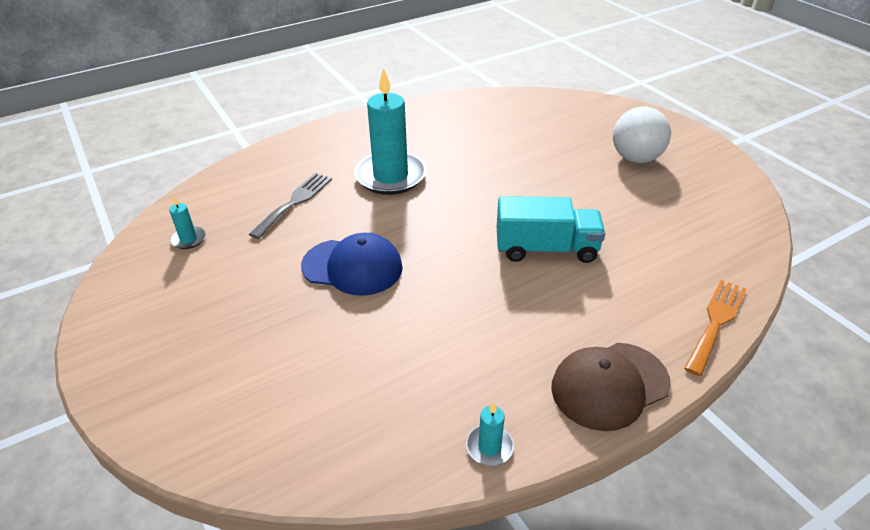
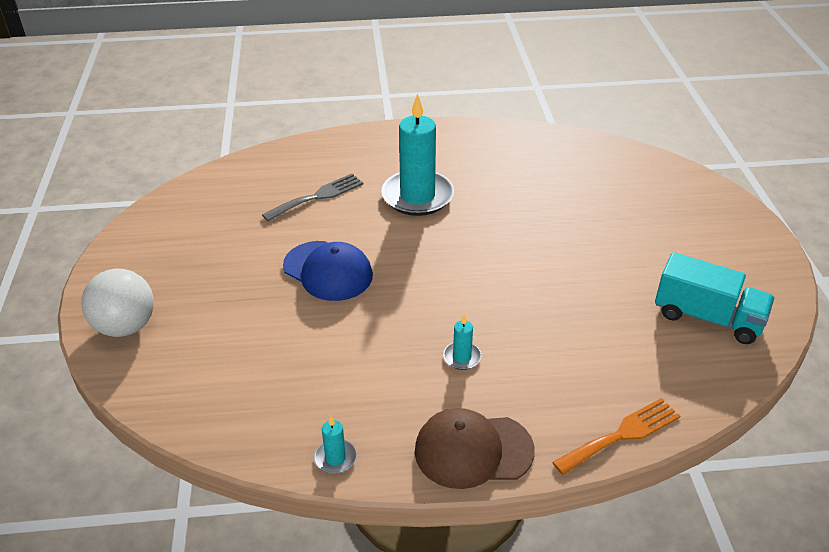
camera: 25 degrees right, 0 degrees up
(189, 239) = (214, 204): turquoise candle -> turquoise candle (462, 357)
(546, 249) = (511, 311): turquoise truck -> turquoise truck (707, 317)
(636, 158) = (679, 249): white ball -> white ball (126, 326)

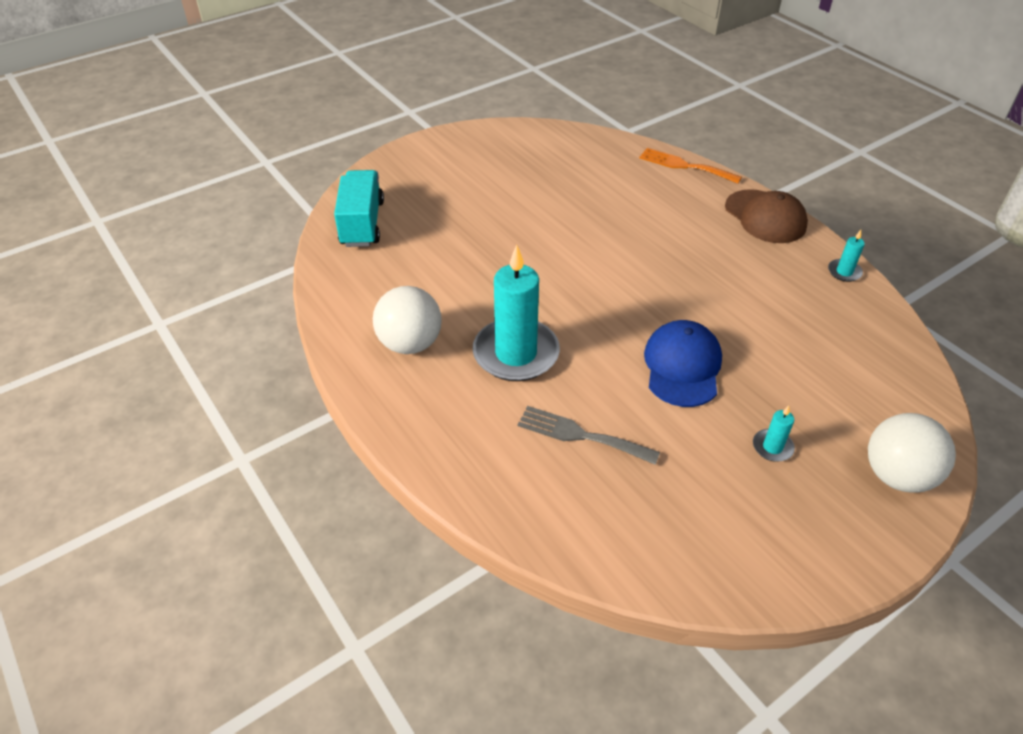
camera: 120 degrees left, 5 degrees up
(462, 357) = (695, 248): turquoise candle -> turquoise candle (772, 447)
(468, 155) = (410, 344): none -> white ball
(707, 317) = (540, 154): turquoise truck -> turquoise truck (362, 223)

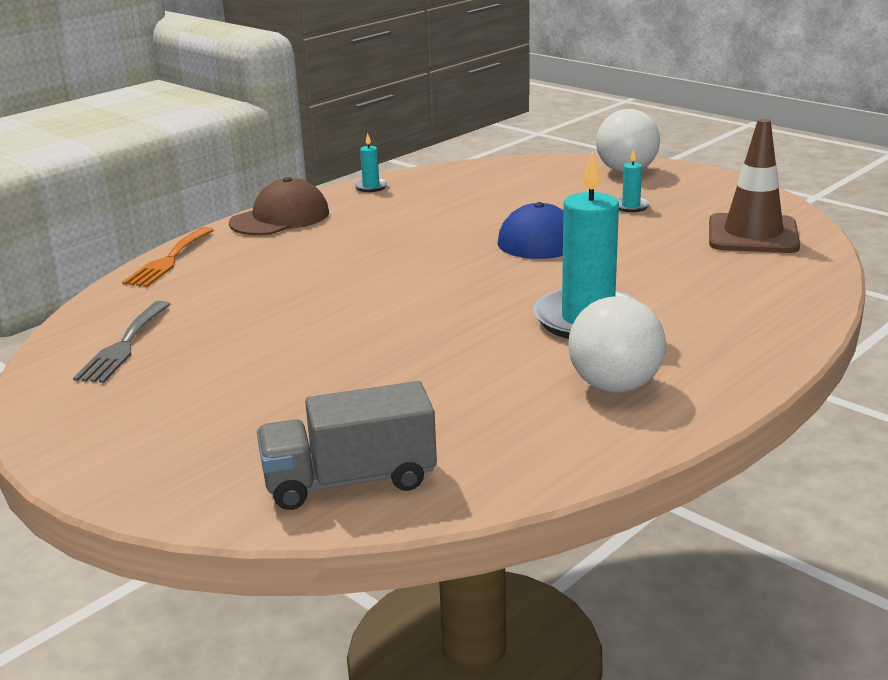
camera: 100 degrees left, 20 degrees down
(362, 223) = (349, 481): turquoise truck -> grey truck
(581, 435) = (683, 276): grey fork -> grey fork (124, 345)
(672, 525) = (753, 235): none -> brown traffic cone

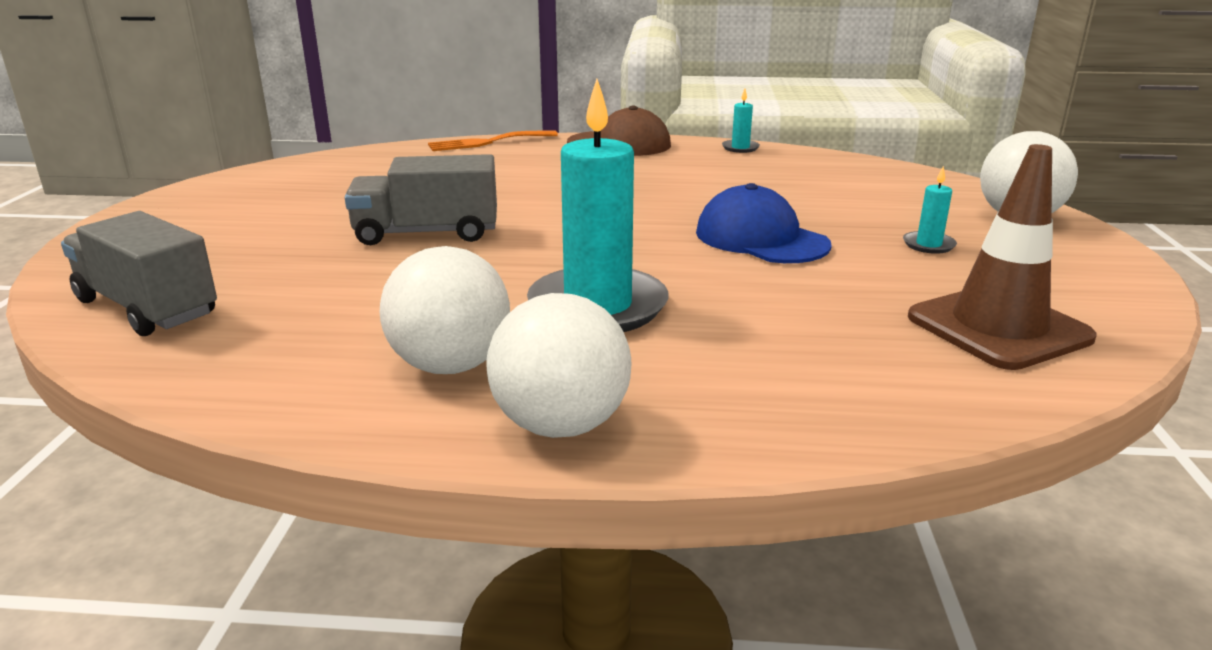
camera: 50 degrees right, 0 degrees up
(124, 345) = (326, 174): grey fork -> none
(362, 338) = (427, 233): none -> grey truck
(730, 374) = (561, 425): none -> white ball

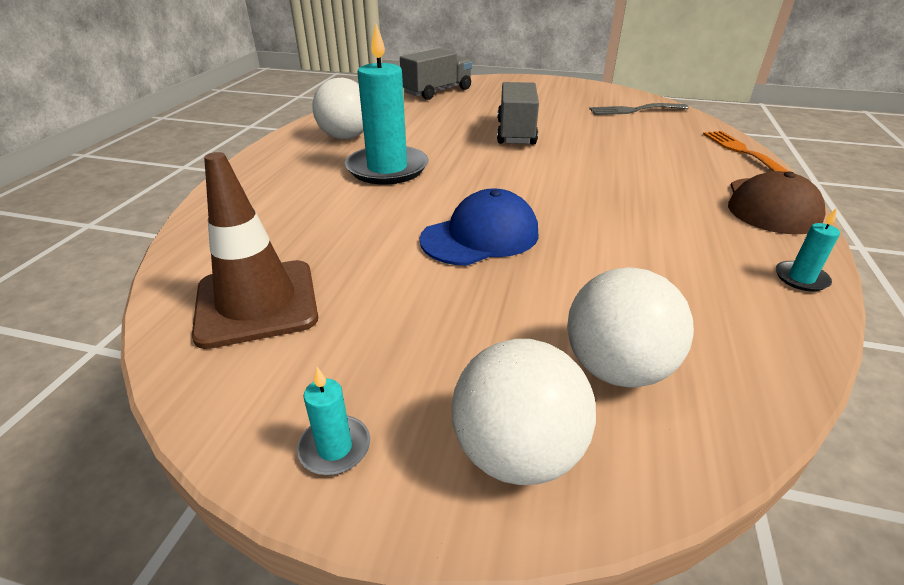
camera: 100 degrees right, 10 degrees up
(333, 173) = (634, 110): none -> grey fork
(561, 425) = (277, 154): white ball -> white ball (616, 368)
(928, 245) = (438, 326): turquoise candle -> turquoise candle (335, 448)

